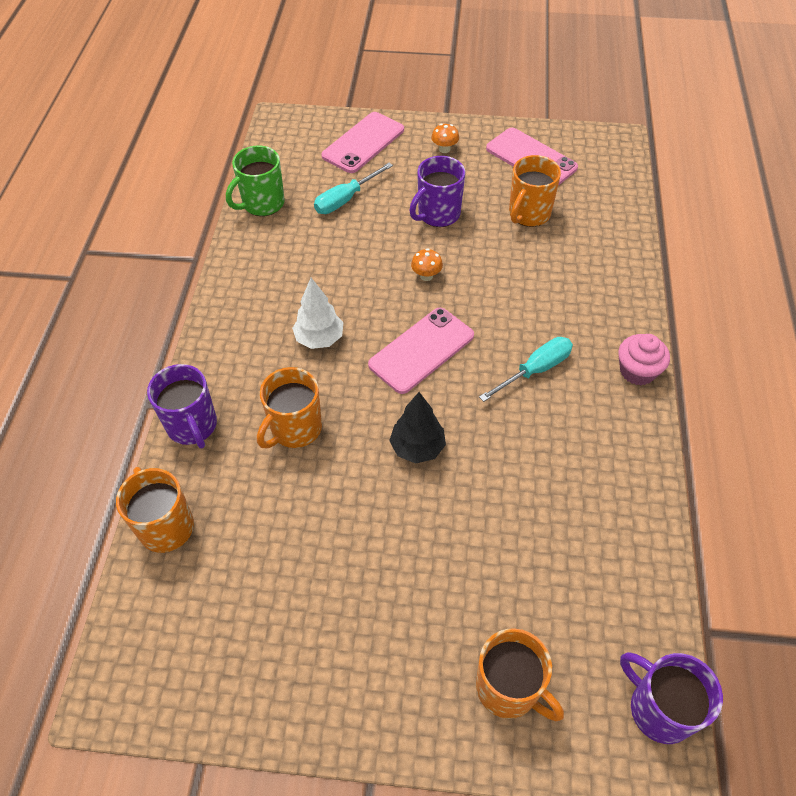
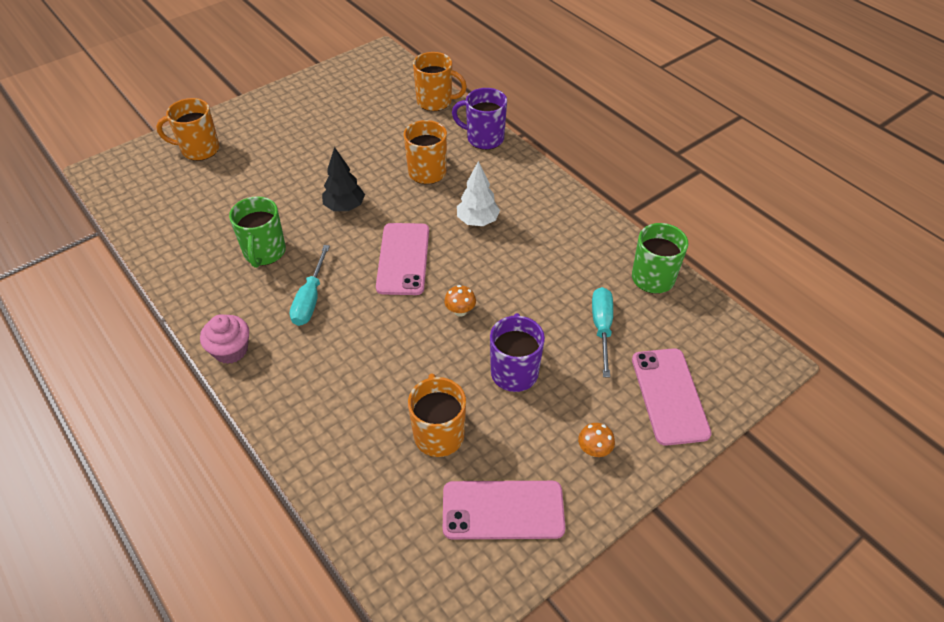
camera: 135 degrees right, 5 degrees down
(540, 451) = (264, 252): none -> green mug
(659, 709) = (113, 185): purple mug -> none

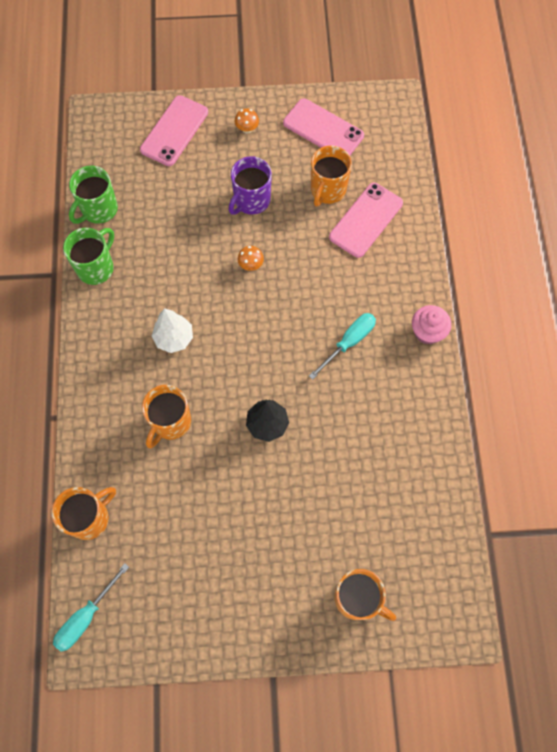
camera: 145 degrees left, 20 degrees up
(264, 252) = (360, 413): green mug -> green mug (96, 267)
(403, 259) = (257, 337): pink phone -> pink phone (366, 220)
(435, 102) = (90, 518): orange mug -> orange mug turned 90 degrees clockwise
(484, 138) = (89, 432): purple mug -> none
(601, 328) = (170, 195): turquoise screwdriver -> turquoise screwdriver (86, 617)

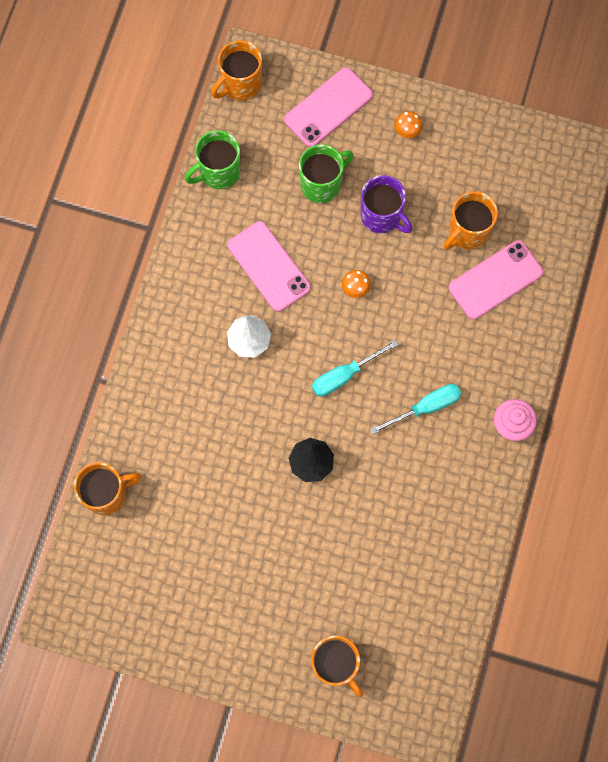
camera: 20 degrees right, 5 degrees up
(86, 617) = (74, 586): turquoise screwdriver -> turquoise screwdriver (344, 375)
(96, 267) = (195, 236): green mug -> green mug (322, 184)
(170, 422) = (216, 426): orange mug -> orange mug (240, 84)
(251, 201) = (381, 216): purple mug -> purple mug turned 105 degrees counterclockwise
(323, 129) = (489, 159): pink phone -> pink phone (268, 266)

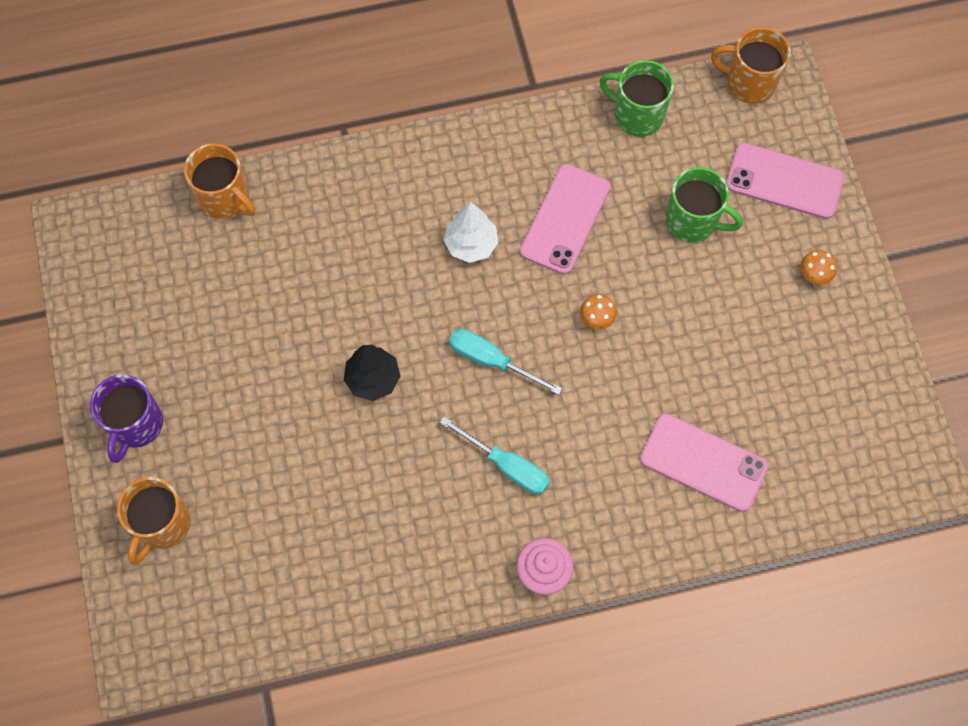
camera: 60 degrees right, 5 degrees down
(381, 216) = (697, 302): purple mug -> purple mug (136, 425)
(467, 232) = (740, 402): orange mug -> none

